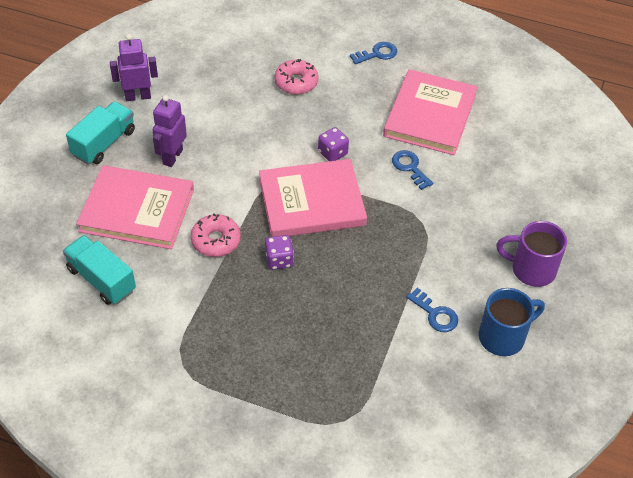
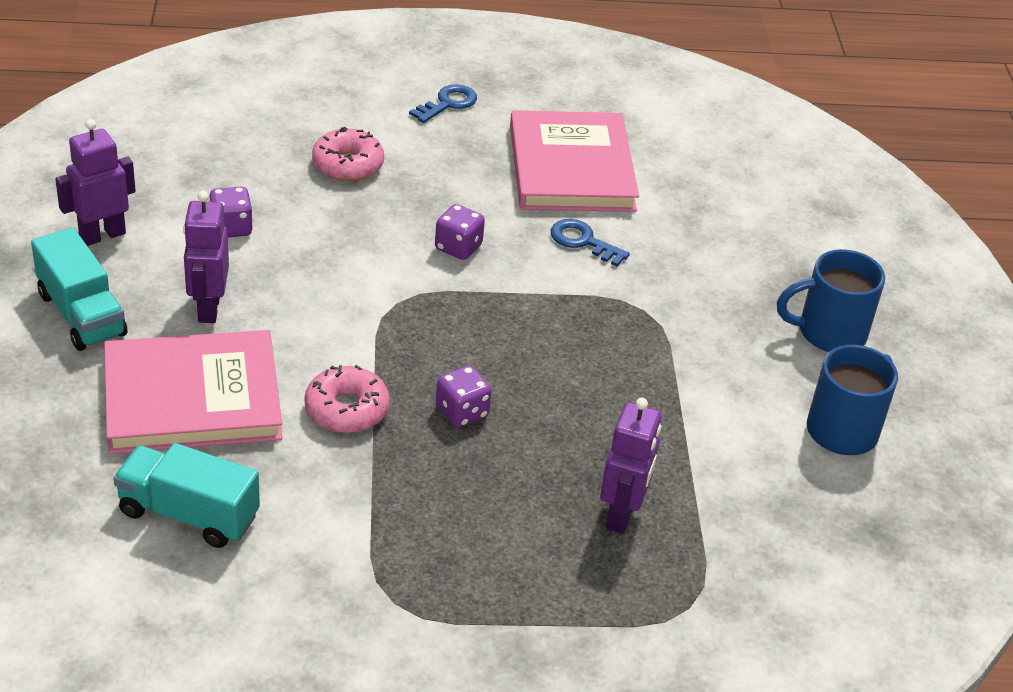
camera: 25 degrees left, 10 degrees down
(104, 143) = (81, 314): turquoise truck -> turquoise truck turned 135 degrees clockwise
(209, 108) = (231, 228): none -> purple dice
(311, 202) = (465, 320): pink book -> none
(336, 351) = (622, 514): none -> purple robot
(435, 314) = (733, 425): blue key -> none
(531, 269) = (829, 333): purple mug -> blue mug

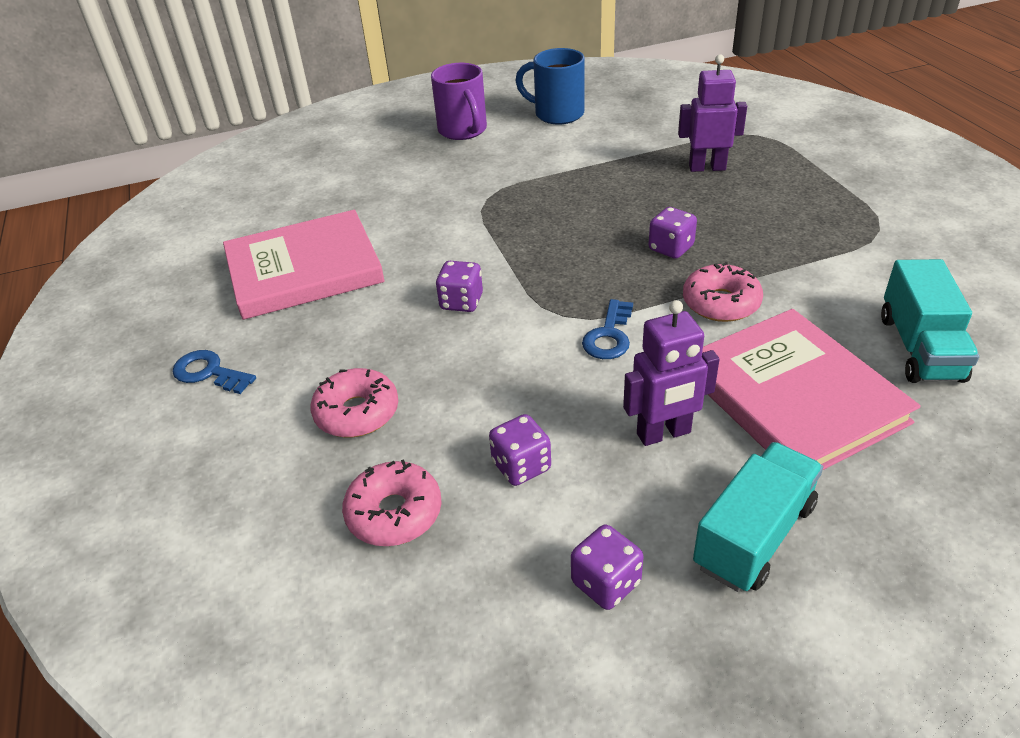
camera: 100 degrees left, 0 degrees up
(102, 235) = (606, 583): purple robot -> purple dice
(232, 163) = (394, 513): none -> pink donut
(583, 241) = (414, 241): blue key -> blue key (609, 336)
(829, 333) = (463, 131): blue mug -> purple mug

